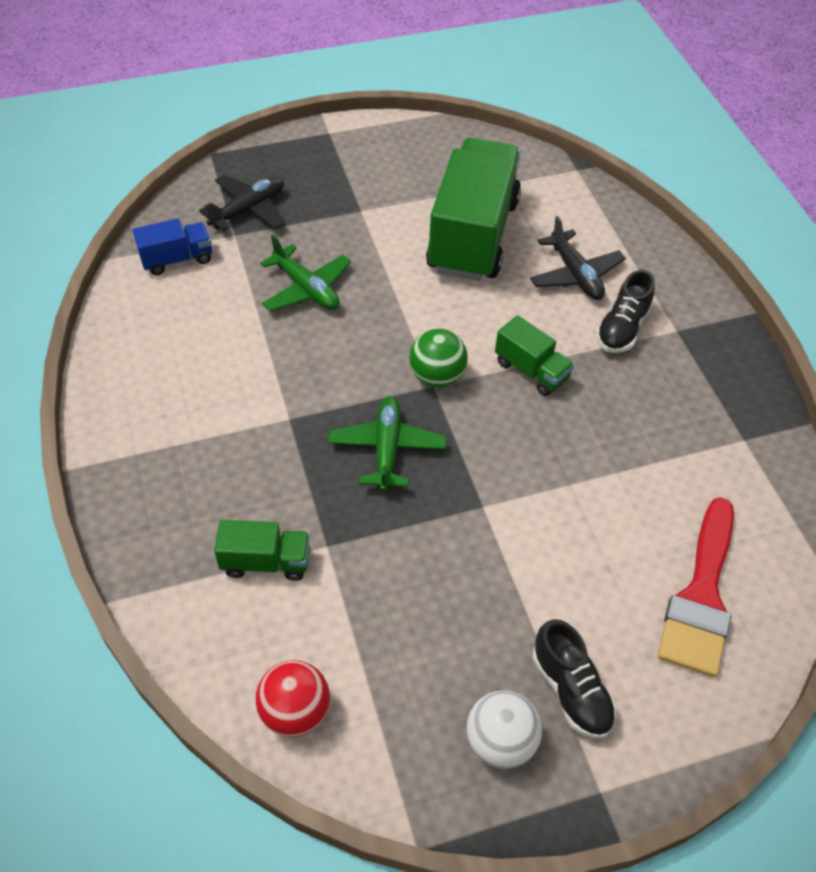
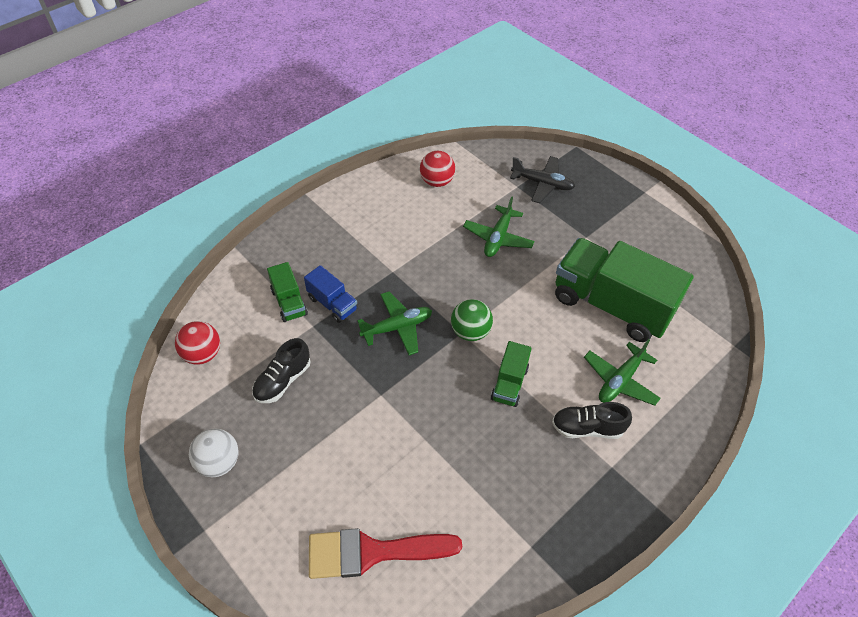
camera: 65 degrees right, 0 degrees up
(162, 309) = (437, 181): none -> red ball
(177, 259) = (478, 170): blue truck -> blue truck (332, 303)
(472, 235) = (611, 305): green truck -> green truck turned 135 degrees counterclockwise
(571, 690) = (267, 490): black shoe -> black shoe (283, 381)
(575, 274) = (620, 380): black plane -> green plane

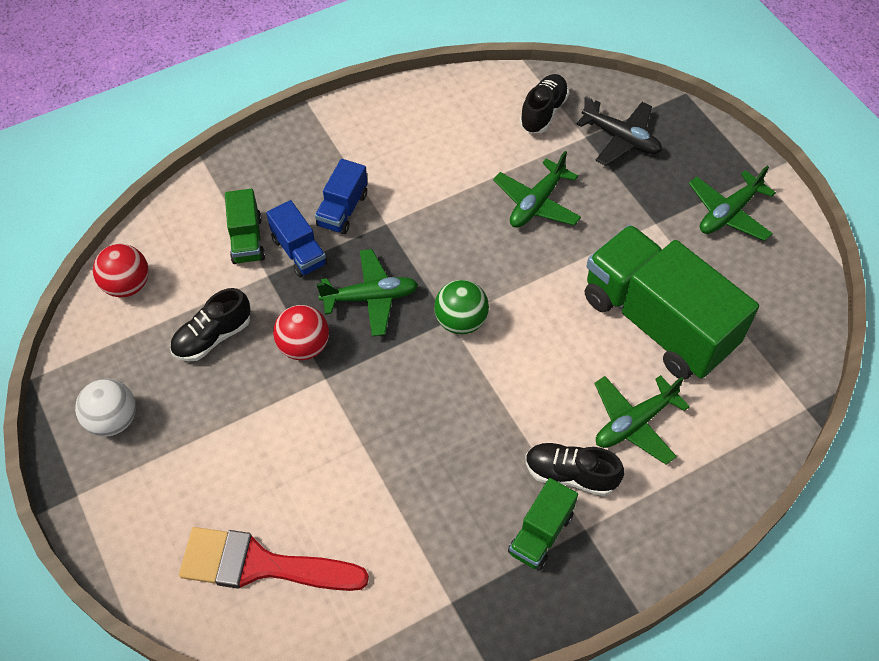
camera: 15 degrees right, 5 degrees up
(357, 267) = (343, 210): none -> blue truck
(437, 181) = (480, 112): red ball -> red ball (304, 346)
(482, 175) = (543, 112): none -> black shoe
(509, 383) = (489, 397): green truck -> green truck (541, 533)
(633, 221) = (728, 213): none -> green plane

